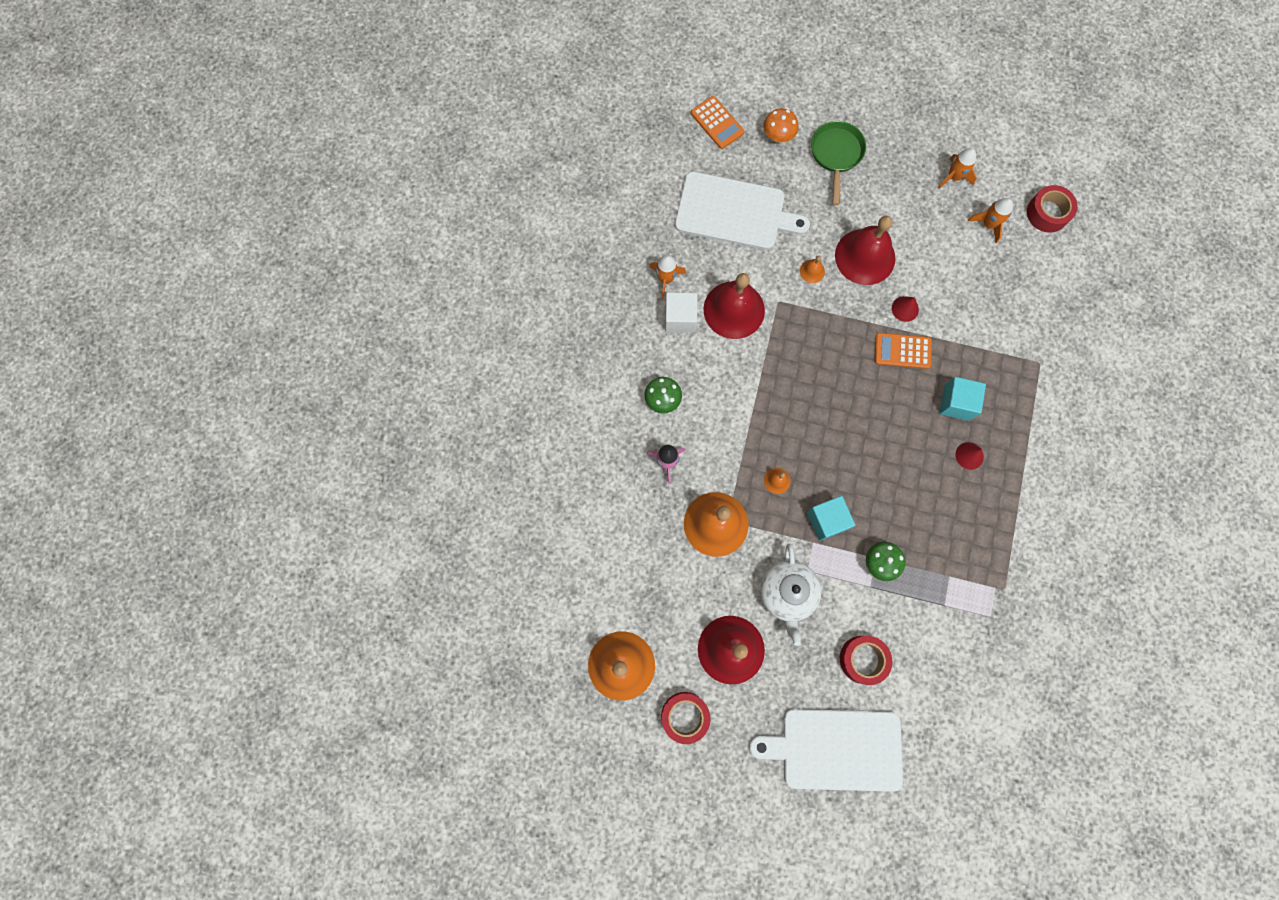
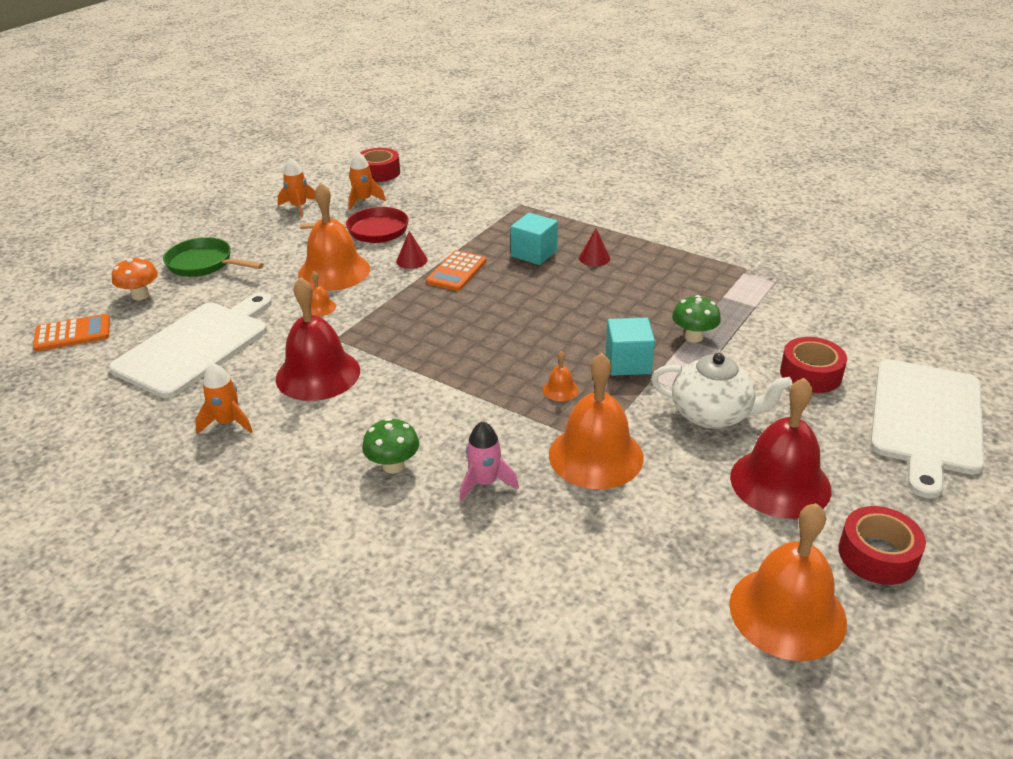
camera: 70 degrees left, 40 degrees down
(680, 318) = (291, 422): white cube -> none
(865, 256) = (334, 271): red bell -> orange bell
(938, 257) = (372, 231): none -> red pan

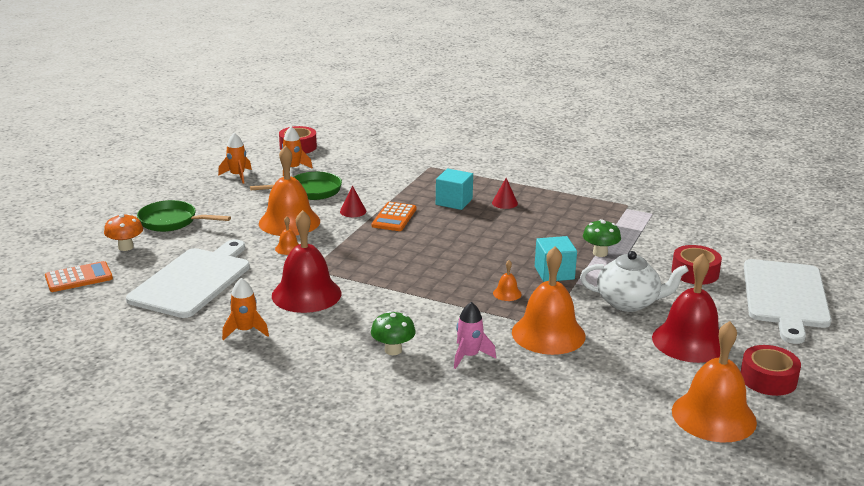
camera: 10 degrees left, 10 degrees down
(372, 231) = (310, 191): red pan -> green pan

